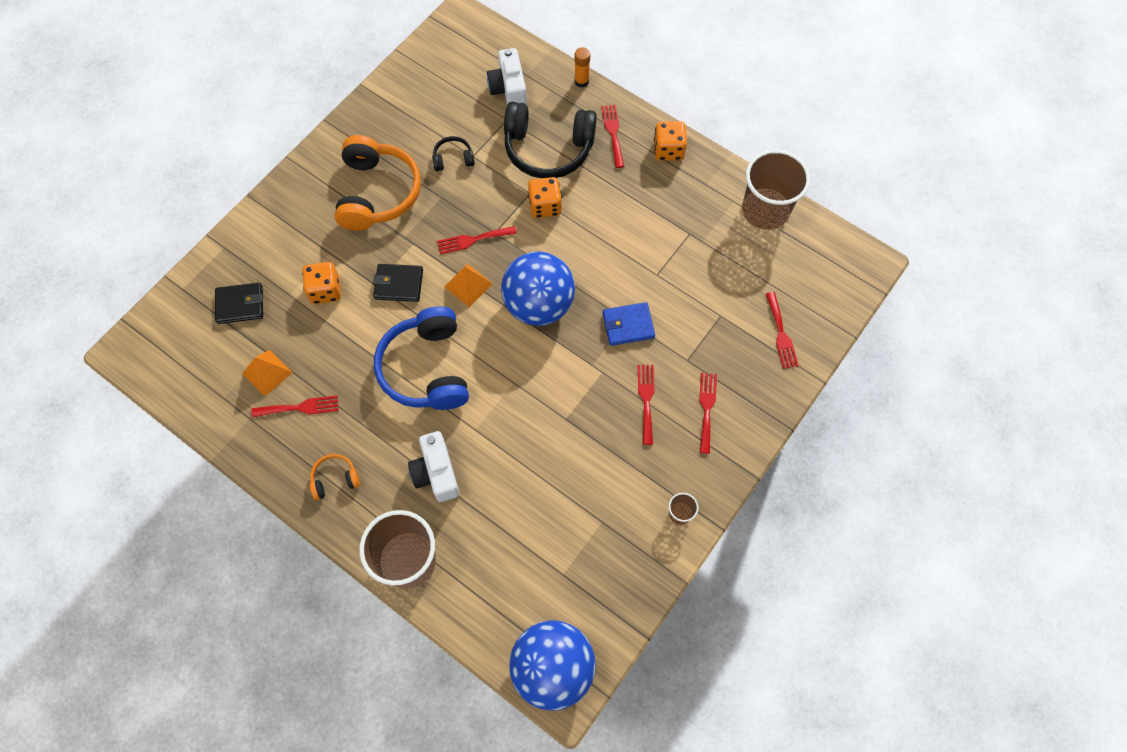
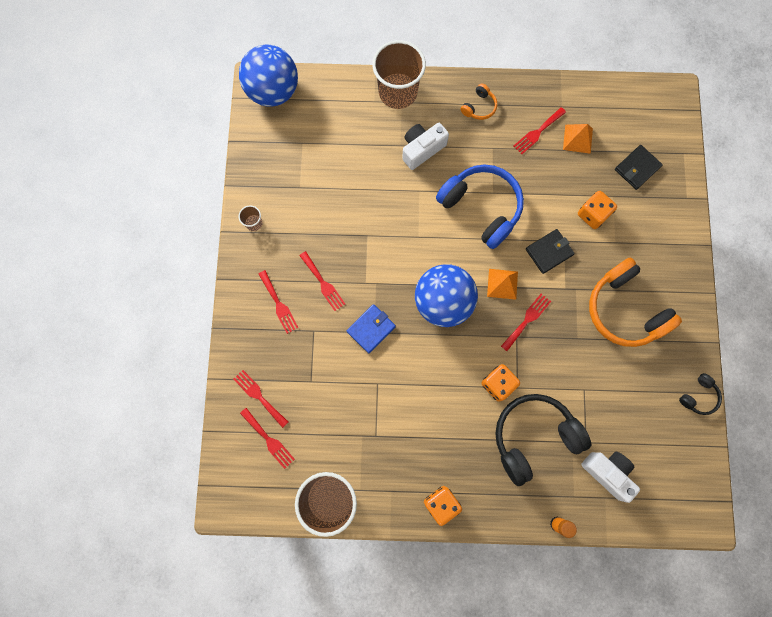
camera: 145 degrees right, 10 degrees up
(436, 473) = (422, 149): white camera -> white camera turned 75 degrees counterclockwise
(453, 158) = (596, 377): black headphones -> black headphones (698, 396)
(613, 133) = (495, 489): red fork -> red fork (269, 440)

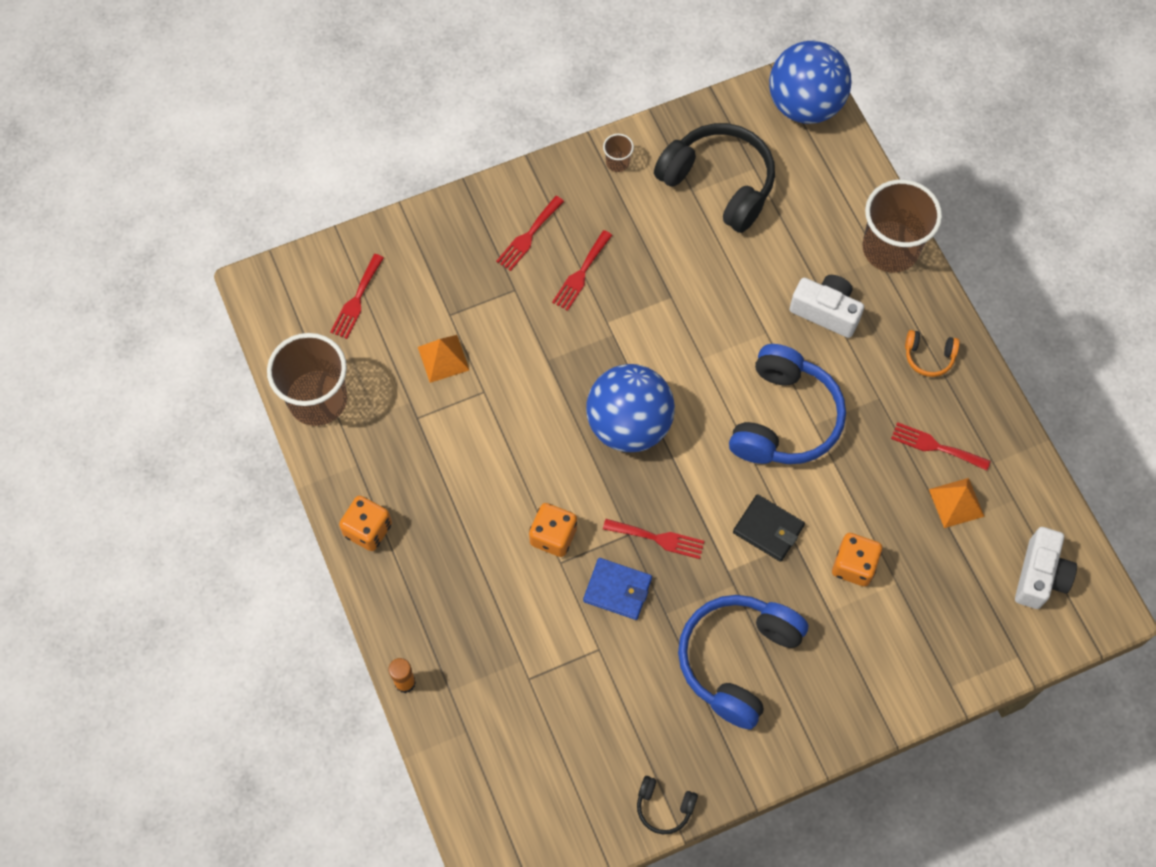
camera: 65 degrees right, 10 degrees down
(259, 396) = (404, 266): red fork -> none
(371, 329) = (550, 354): blue wallet -> blue wallet (617, 590)
(502, 284) = (692, 487): orange pyramid -> orange pyramid (443, 358)
(533, 437) = (504, 608): black headphones -> black headphones (719, 183)
(607, 472) = (501, 722): white camera -> white camera (1040, 576)
(624, 310) = (737, 660): orange headphones -> blue headphones
(637, 168) = (957, 599): black wallet -> none

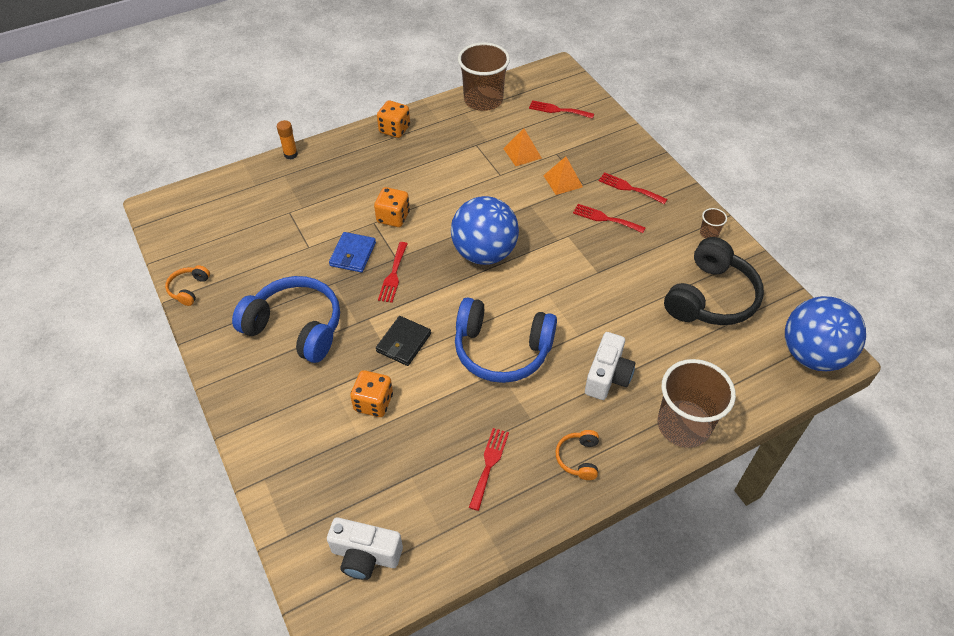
camera: 85 degrees right, 15 degrees down
(664, 807) = (189, 289): black headphones -> orange headphones
(956, 502) = (435, 482): orange pyramid -> orange pyramid (563, 181)

